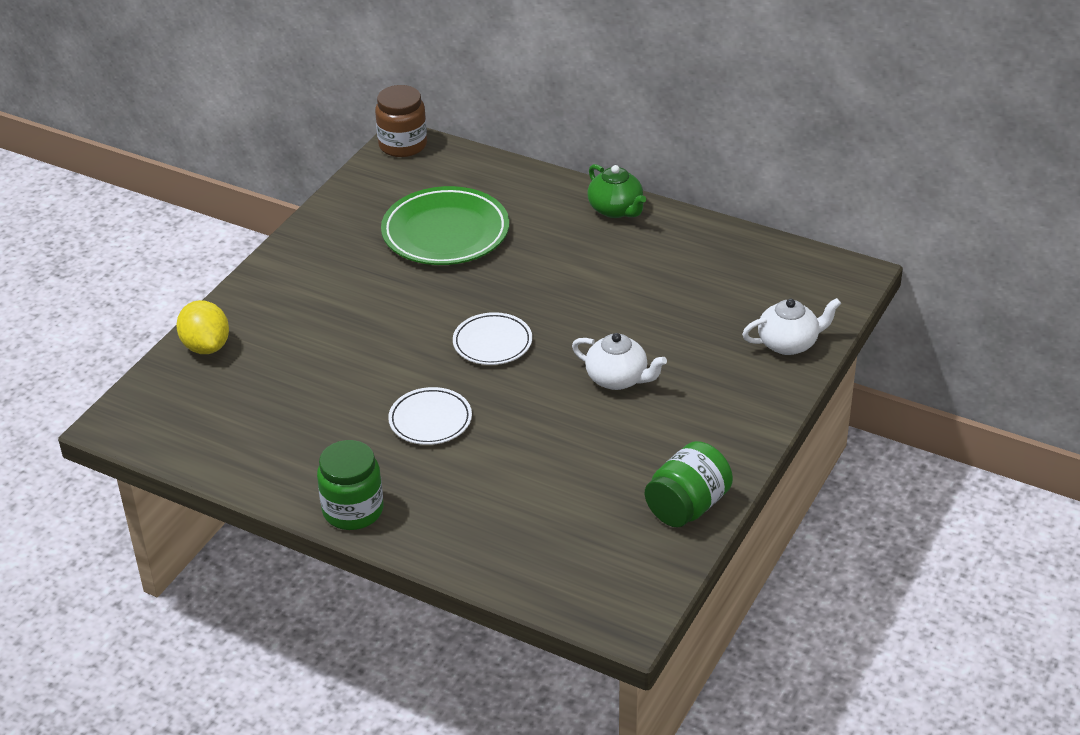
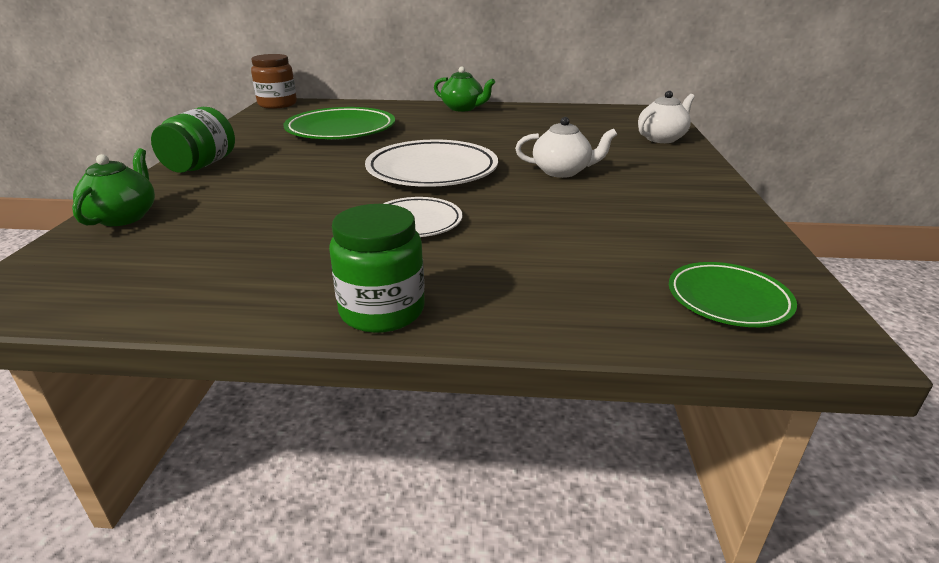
camera: 25 degrees left, 10 degrees down
(206, 346) = (124, 217): yellow lemon -> green teapot
(492, 343) = (432, 171): white plate -> white plate, size x1.73
(595, 574) = (728, 299): none -> green plate
(687, 506) = (732, 229): green jar -> green jar (201, 165)

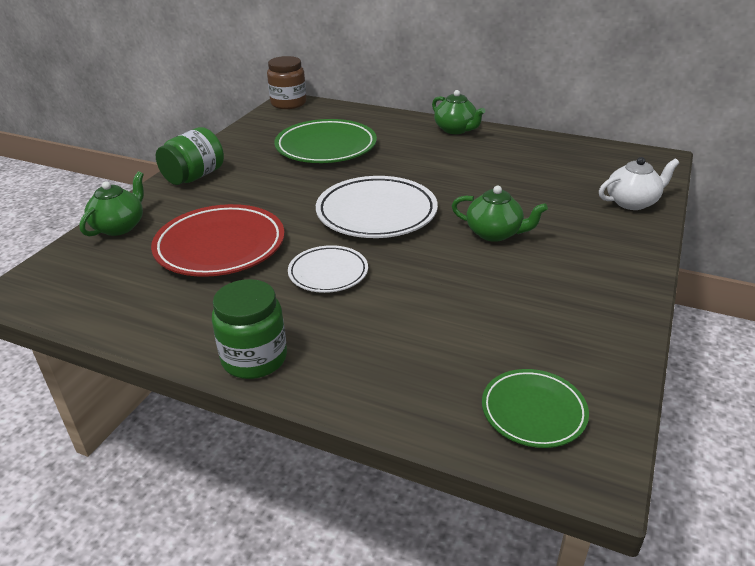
camera: 20 degrees right, 5 degrees up
(270, 217) = (220, 246): none -> red plate
(562, 171) = (495, 233): white teapot -> green teapot

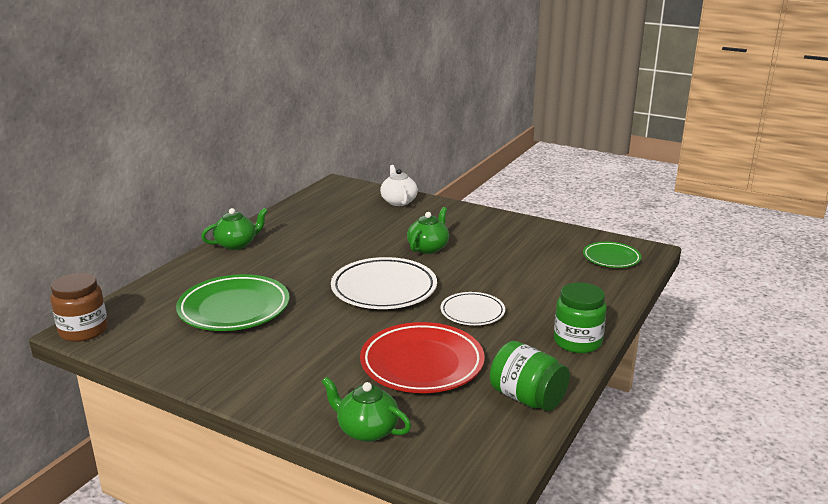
camera: 85 degrees left, 10 degrees down
(194, 176) = (263, 389): green jar -> green jar (527, 398)

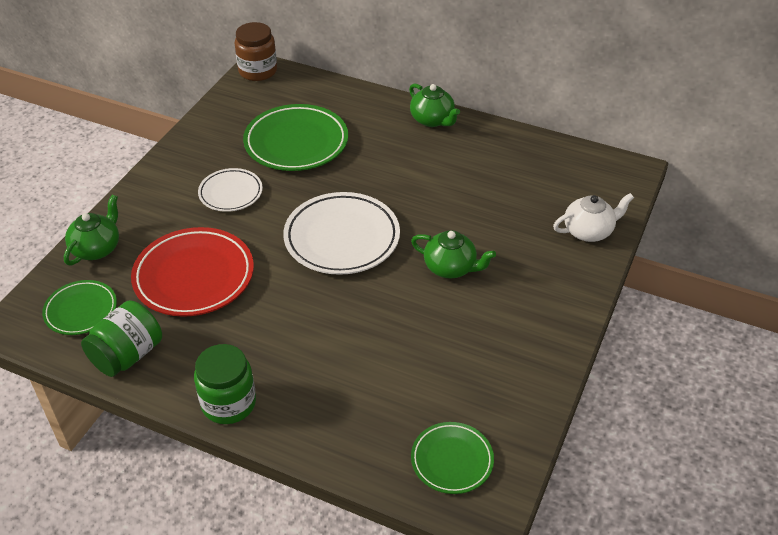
camera: 85 degrees right, 20 degrees up
(465, 434) = (81, 310): none -> green plate
(472, 312) = (293, 312): white plate -> white plate (231, 193)

